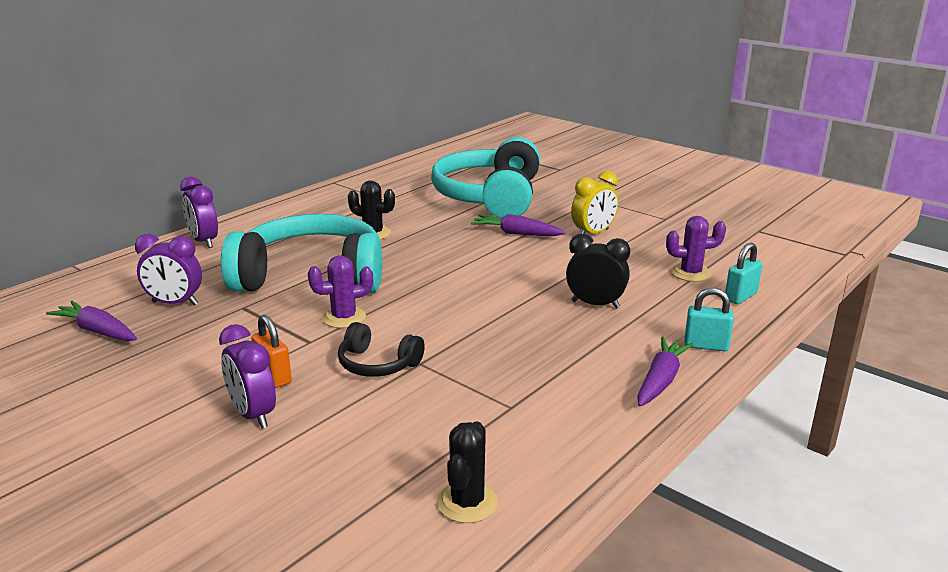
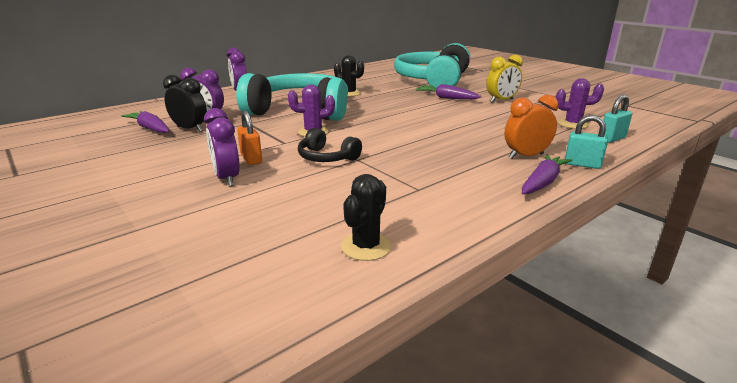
camera: 10 degrees right, 0 degrees up
(595, 304) = (496, 136): black clock -> black clock (190, 129)
(636, 337) = (526, 156): none -> orange clock

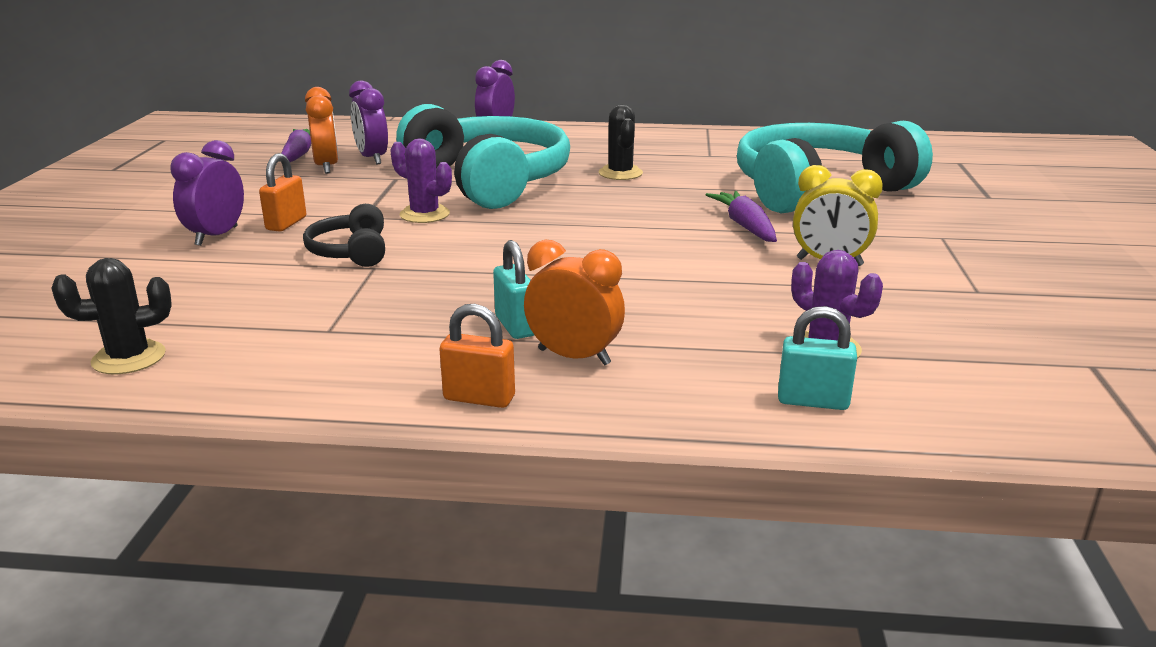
camera: 45 degrees right, 0 degrees up
(190, 129) = (327, 167): black clock -> orange clock
(542, 182) = (479, 398): purple carrot -> orange padlock
(582, 164) = (615, 408): turquoise padlock -> turquoise padlock (515, 326)

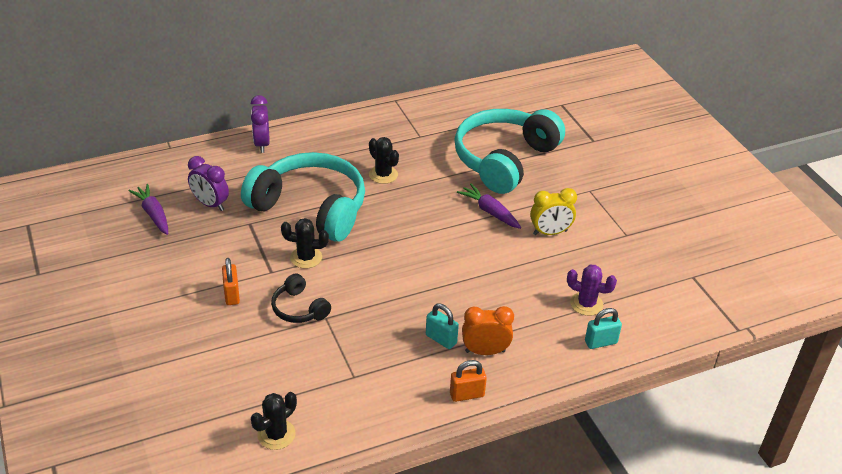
camera: 30 degrees left, 15 degrees up
(216, 236) = (203, 321): purple clock -> none
(327, 167) = (190, 224): orange clock -> none
(424, 214) = (306, 258): purple cactus -> black cactus

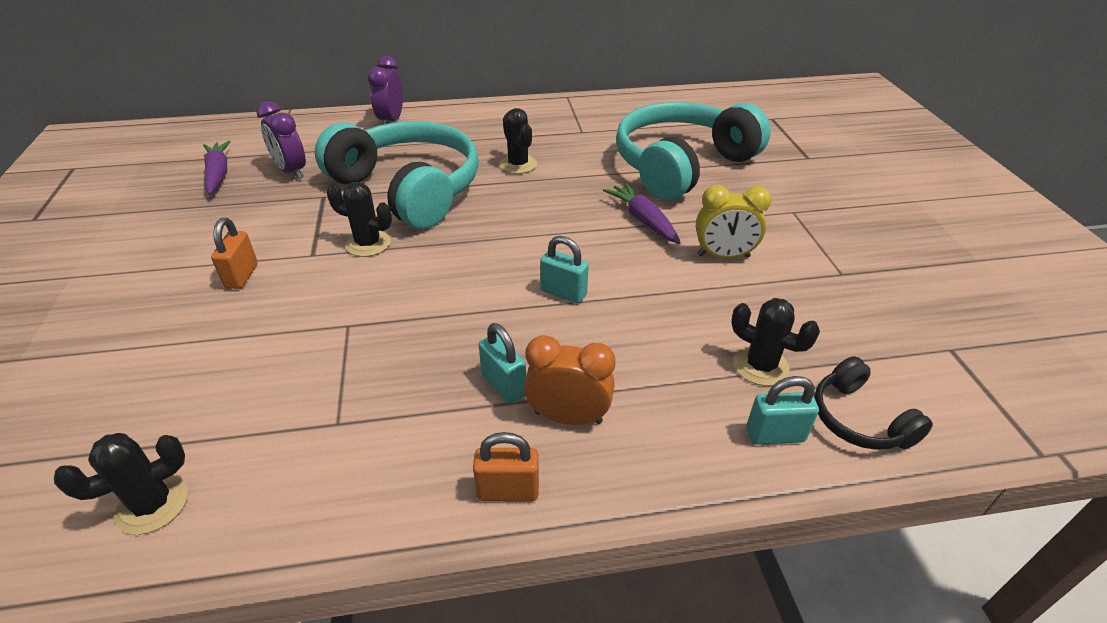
camera: 15 degrees right, 0 degrees up
(299, 308) = (318, 307): black headphones -> black headphones (859, 419)
(455, 274) = (563, 293): none -> turquoise padlock
(586, 304) = (760, 366): purple cactus -> black cactus

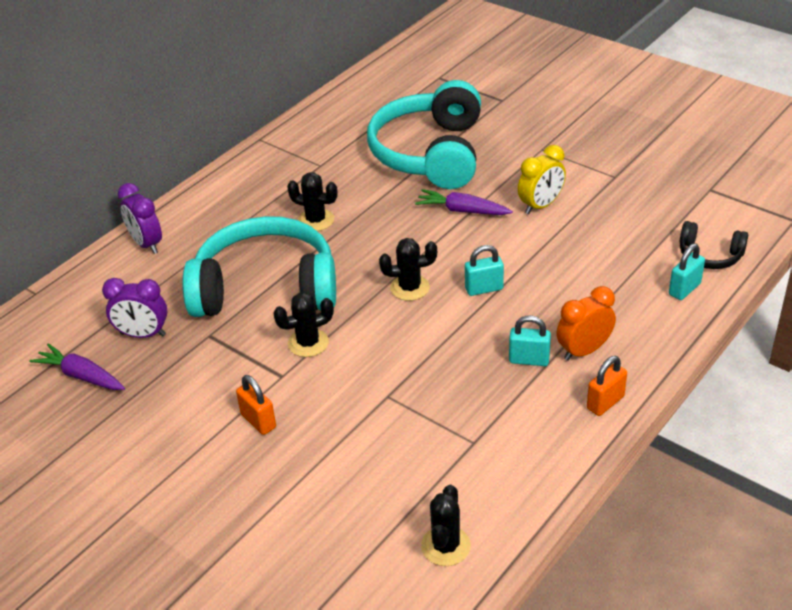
camera: 40 degrees left, 0 degrees up
(760, 366) = (638, 259): black cactus -> black cactus (410, 288)

